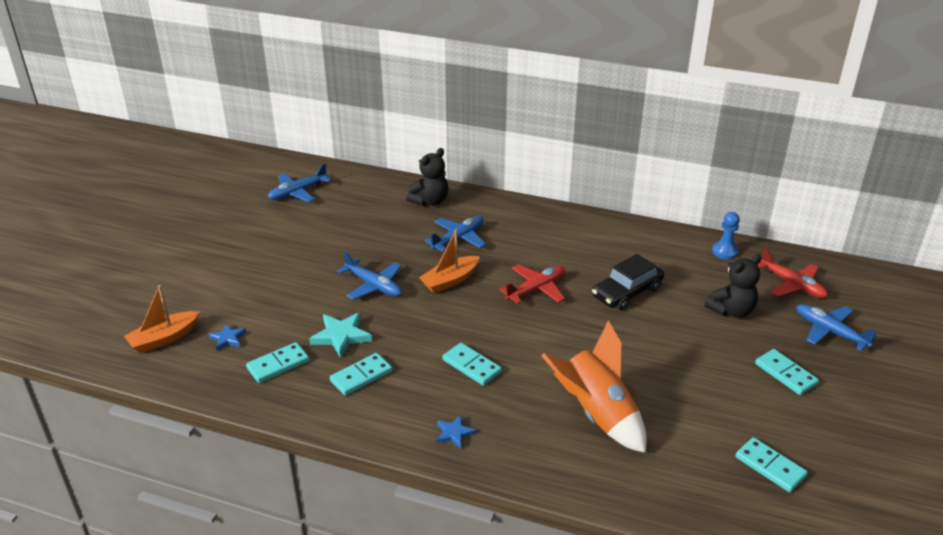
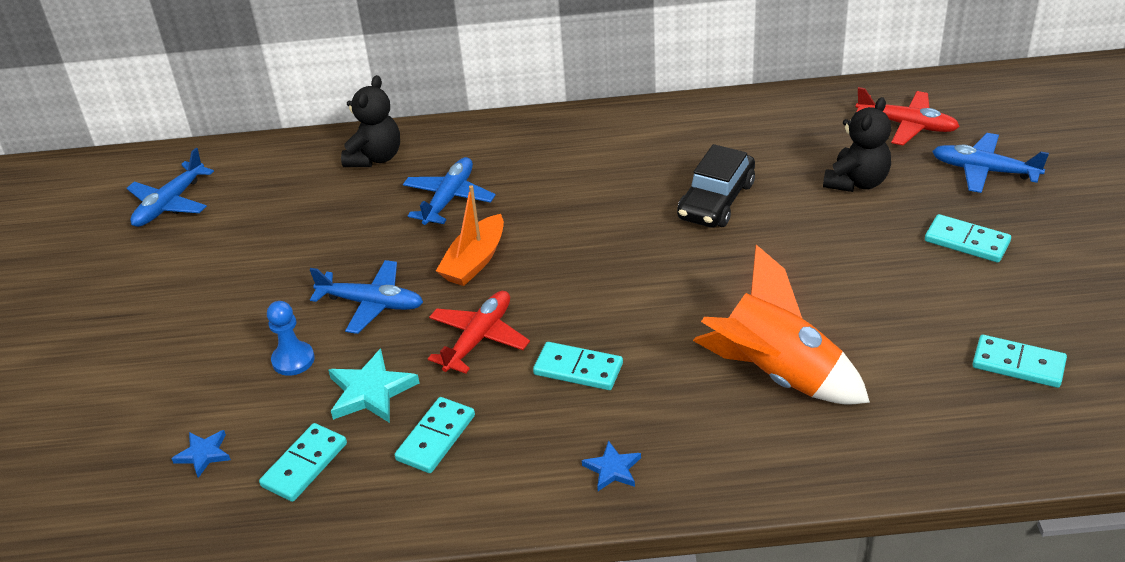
camera: 20 degrees left, 5 degrees up
(164, 338) = (102, 489): orange boat -> none
(536, 289) = (597, 235): red plane -> red plane (478, 339)
(724, 251) = (803, 107): blue pawn -> blue pawn (293, 360)

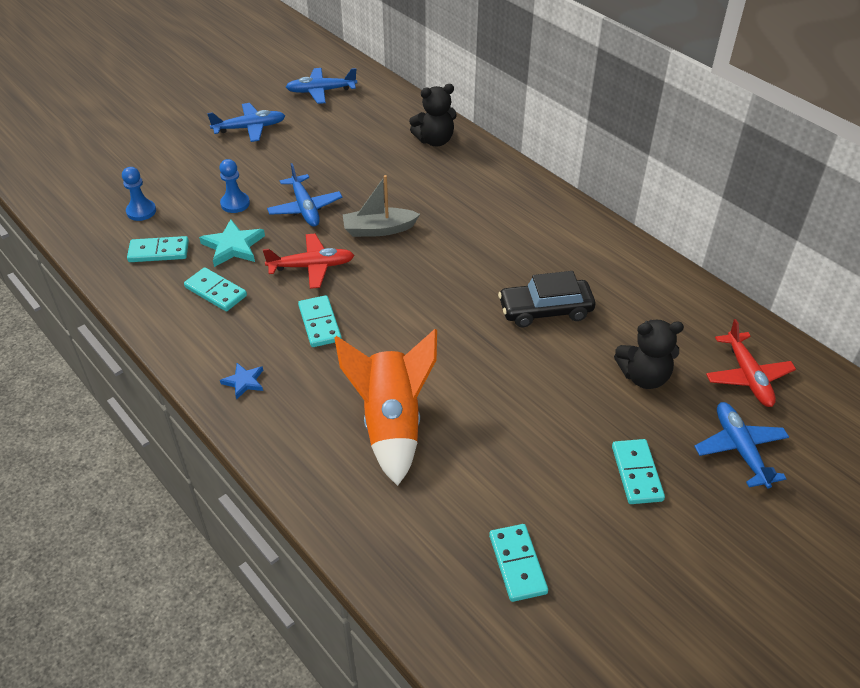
camera: 50 degrees right, 5 degrees up
(203, 454) = (141, 211): blue star -> blue pawn
(436, 438) = (215, 292): turquoise domino -> turquoise domino turned 45 degrees clockwise
(449, 199) = (426, 189): blue plane -> blue plane (249, 128)
(475, 261) = (379, 229): orange boat -> grey boat

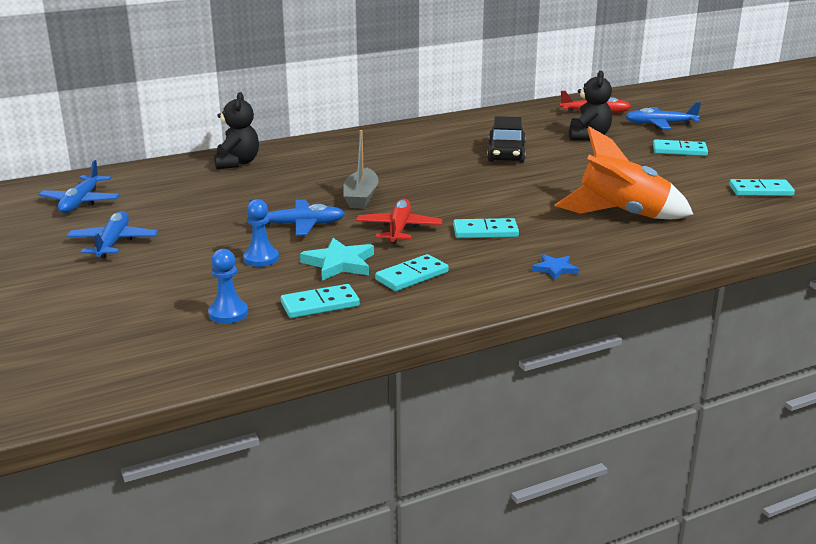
camera: 75 degrees left, 20 degrees down
(159, 252) = (320, 305): turquoise domino -> turquoise domino turned 60 degrees clockwise

